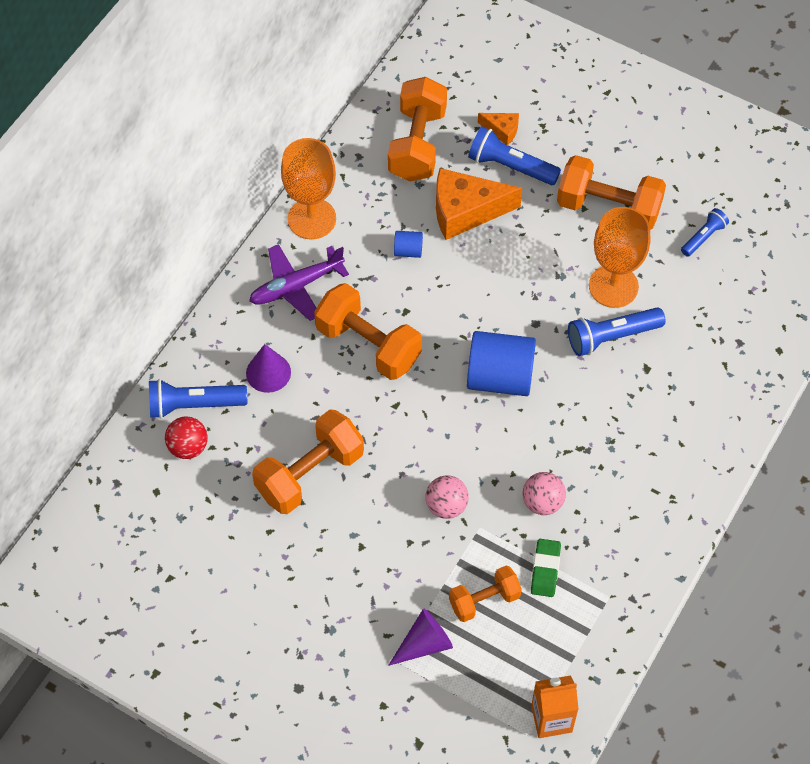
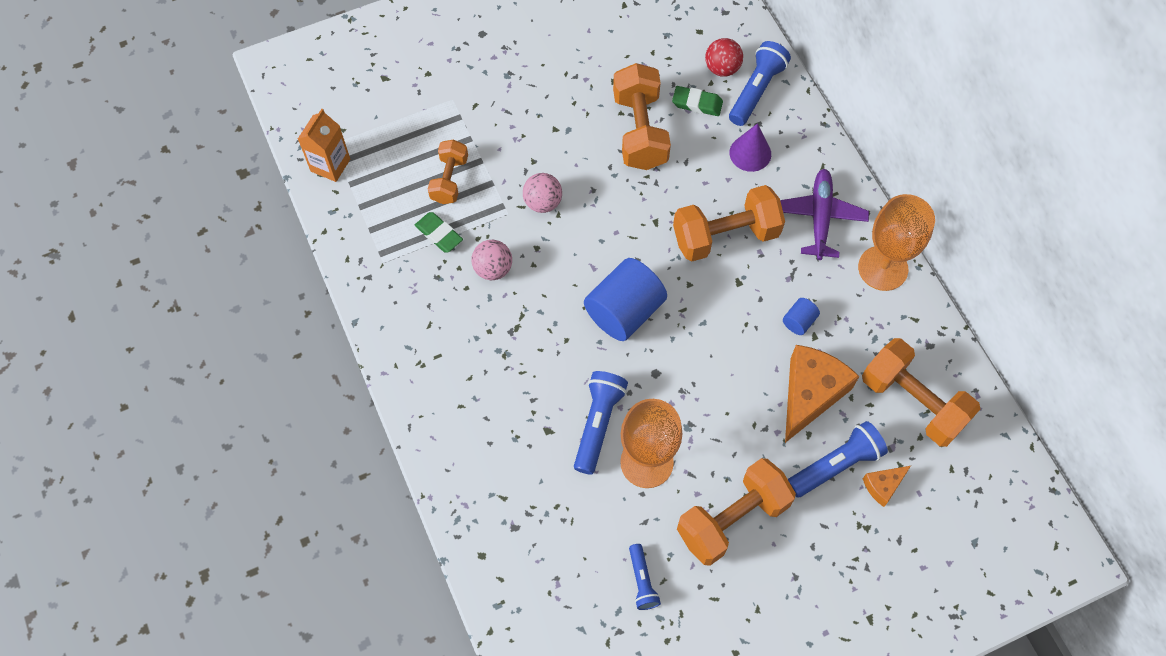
camera: 125 degrees right, 5 degrees up
(244, 445) = (697, 103): none -> green eraser
(424, 644) = (449, 123): purple cone -> none

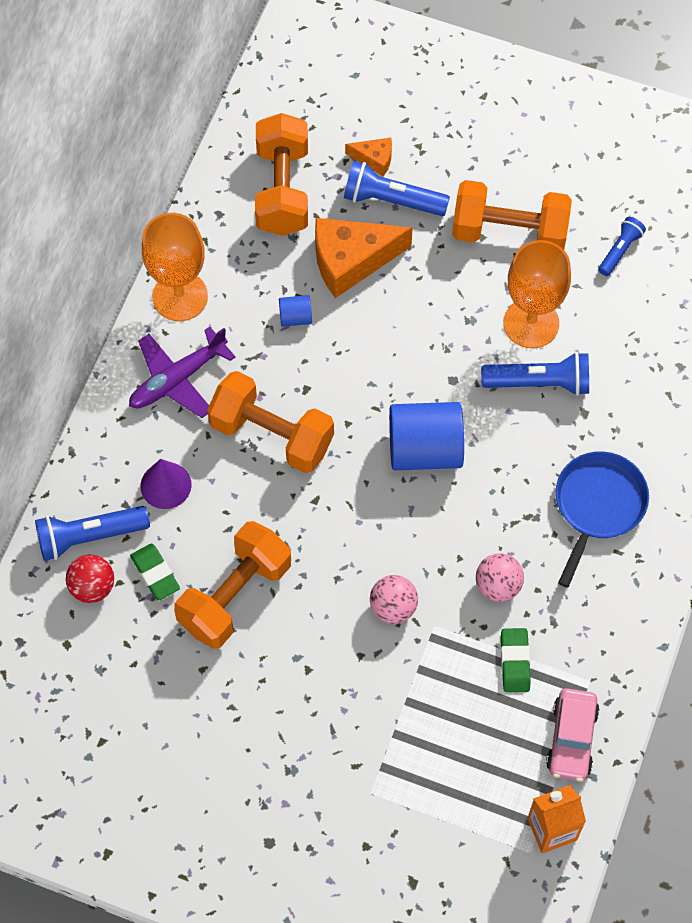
camera: 135 degrees left, 0 degrees up
(363, 221) = (571, 739): none -> pink car
(449, 180) = (454, 708): orange dumbbell -> none
(478, 374) = (598, 506): none -> blue pan
(598, 424) = (539, 382): blue flashlight -> blue flashlight turned 150 degrees counterclockwise

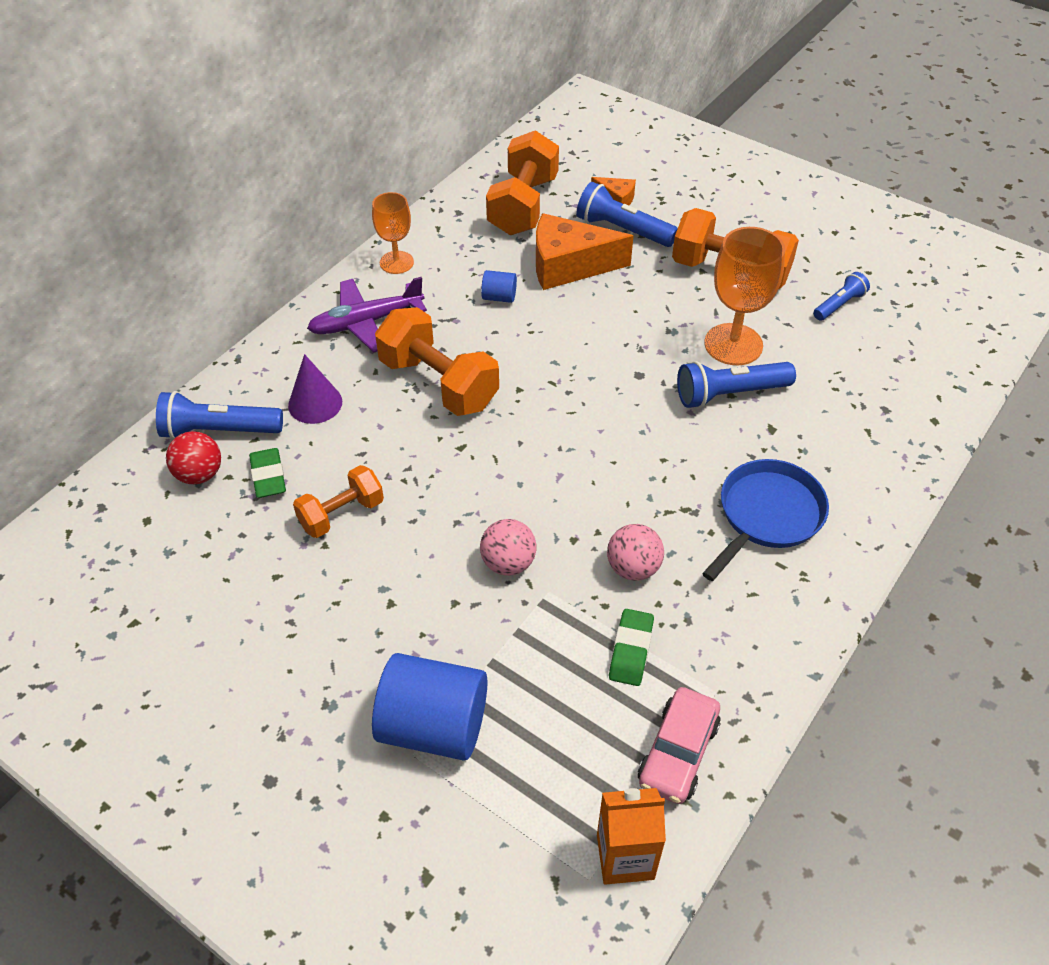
camera: 15 degrees right, 15 degrees down
(180, 296) = (396, 262): orange goblet -> orange goblet, size x0.63
(235, 595) = (341, 514): orange dumbbell -> orange dumbbell, size x0.60
(425, 449) = (591, 426): blue cylinder -> blue cylinder (433, 726)
(539, 382) = (729, 394): blue flashlight -> blue flashlight turned 150 degrees clockwise

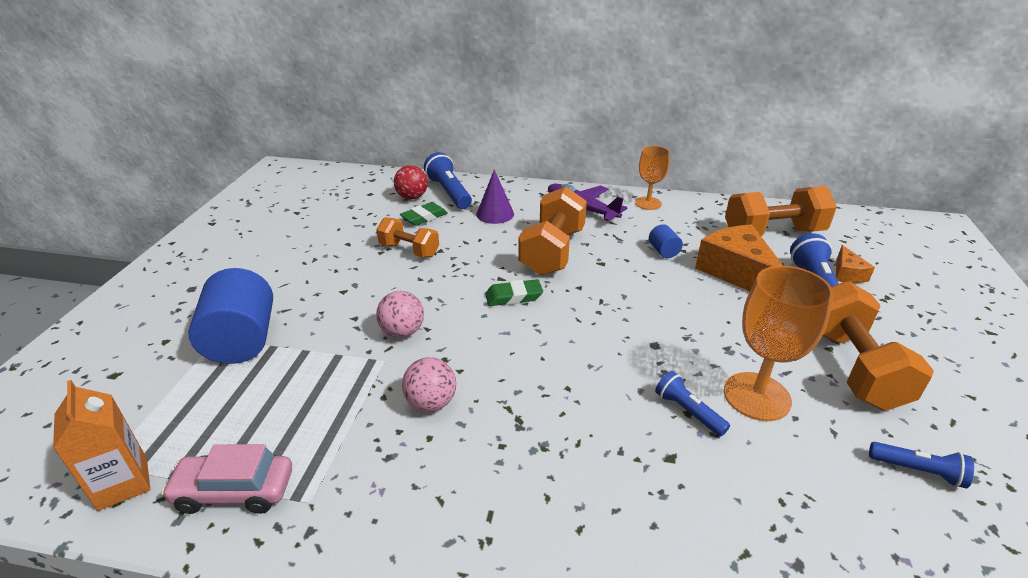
camera: 65 degrees right, 15 degrees down
(631, 650) = (340, 426): green eraser -> green eraser (513, 297)
(729, 394) = (688, 411): blue flashlight -> blue flashlight, size x0.61
(767, 515) = (549, 485): blue pan -> none

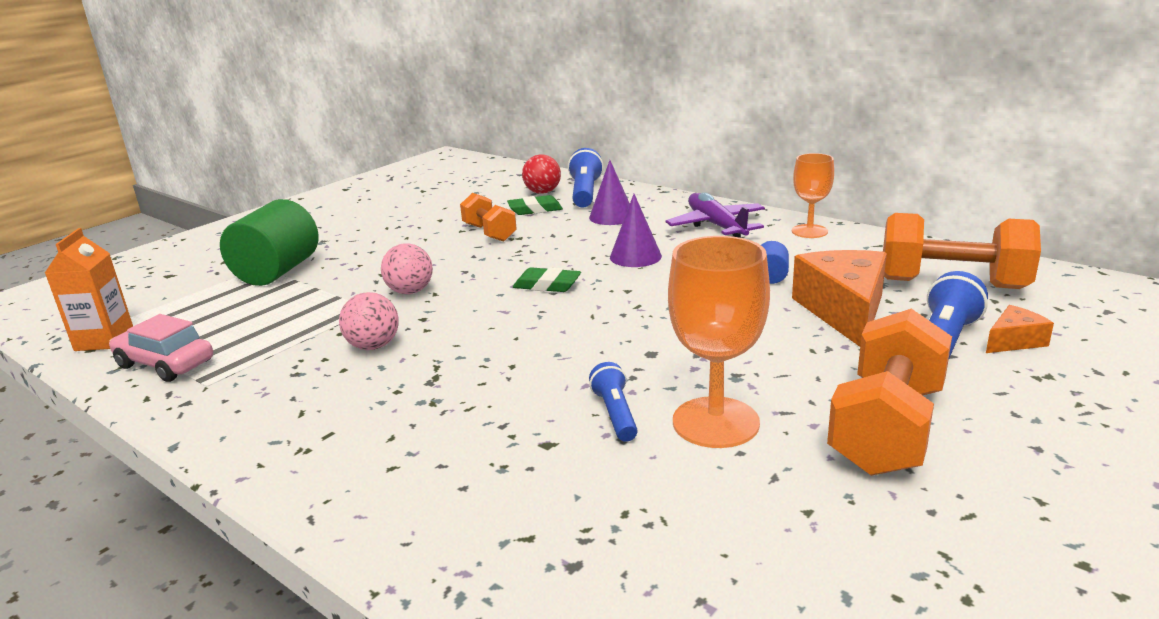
camera: 30 degrees right, 10 degrees down
(242, 340) = (277, 272): blue cylinder -> green cylinder
(552, 252) = (635, 256): orange dumbbell -> purple cone
(847, 274) = (1014, 341): orange cheese -> orange cheese turned 150 degrees counterclockwise
(918, 471) = (842, 542): blue flashlight -> none

